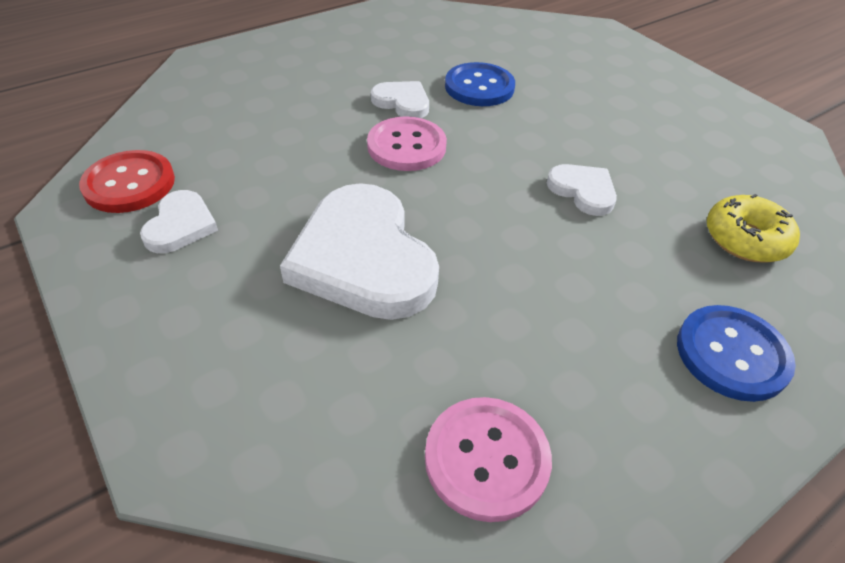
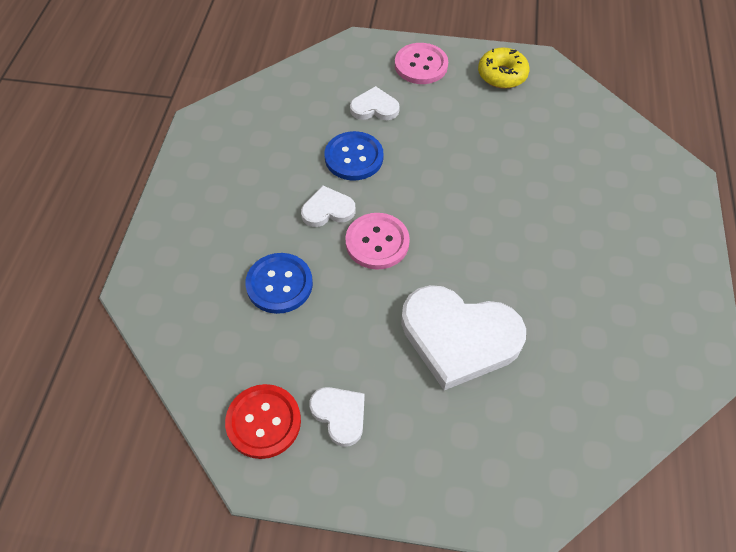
camera: 45 degrees left, 10 degrees up
(486, 459) = (634, 381): pink button -> pink button (421, 65)
(583, 191) = (500, 192): white heart -> white heart (374, 107)
(732, 354) = (655, 236): blue button -> blue button (279, 284)
(745, 239) = (596, 160): yellow donut -> yellow donut (502, 75)

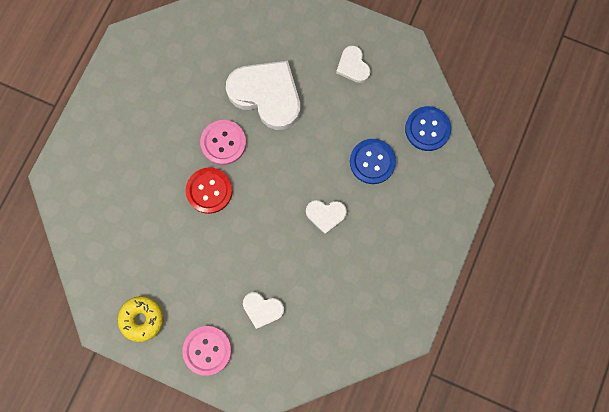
camera: 165 degrees left, 20 degrees up
(263, 422) = (398, 73): red button -> red button (209, 191)
(354, 157) = (294, 260): blue button -> blue button (427, 129)
(377, 242) = (298, 178): pink button -> pink button (223, 143)

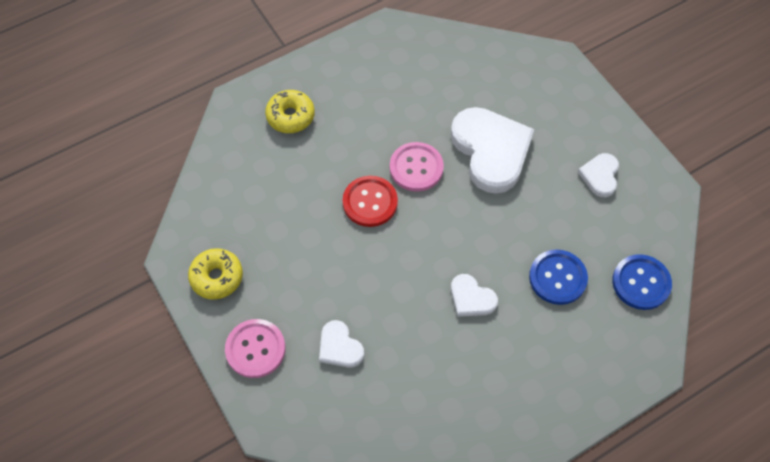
camera: 35 degrees right, 15 degrees down
(103, 161) = (290, 116): none -> yellow donut

